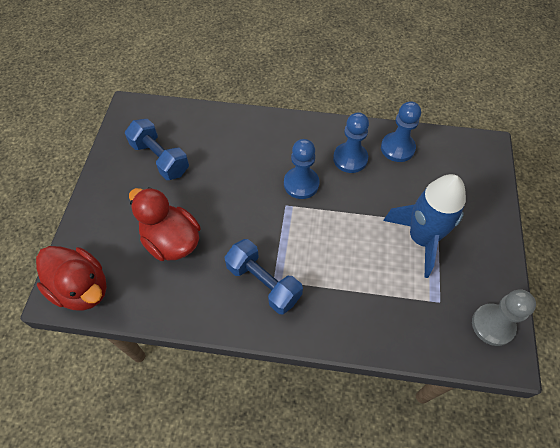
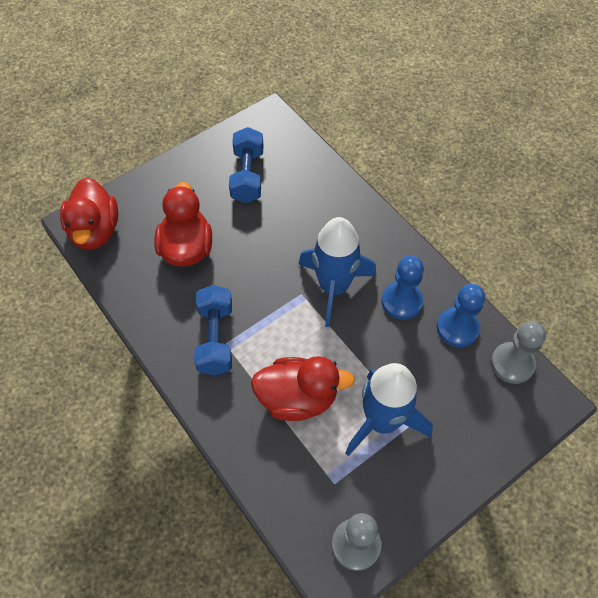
camera: 45 degrees right, 0 degrees up
(301, 184) = (334, 287): blue pawn -> blue rocket
(359, 271) = (297, 398): none -> red duck
(447, 143) = (512, 364): none -> grey pawn

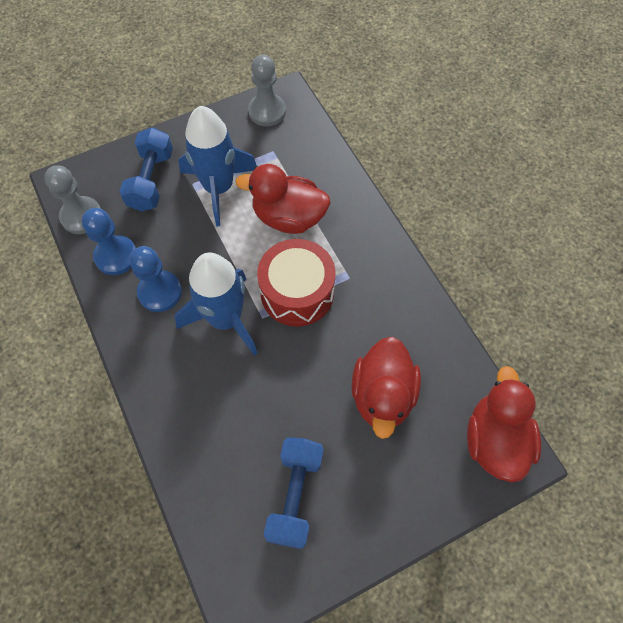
camera: 170 degrees left, 5 degrees up
(216, 338) = (358, 284): blue dumbbell -> blue dumbbell (151, 180)
(273, 321) = (297, 292): none -> red drum

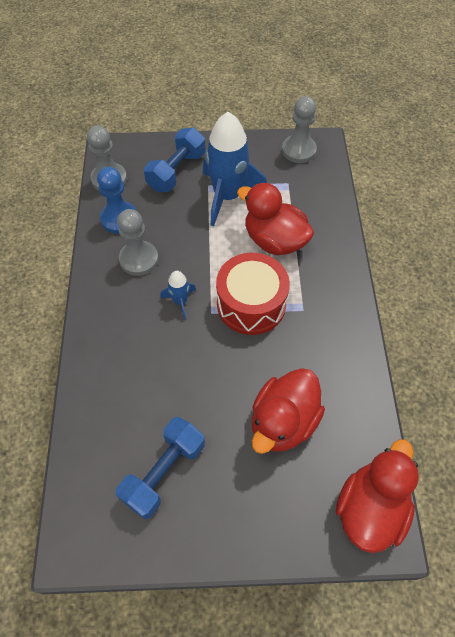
camera: 25 degrees right, 5 degrees down
(160, 292) = (139, 259): blue pawn -> grey pawn
(225, 319) = (180, 301): blue rocket -> blue rocket, size x0.46

